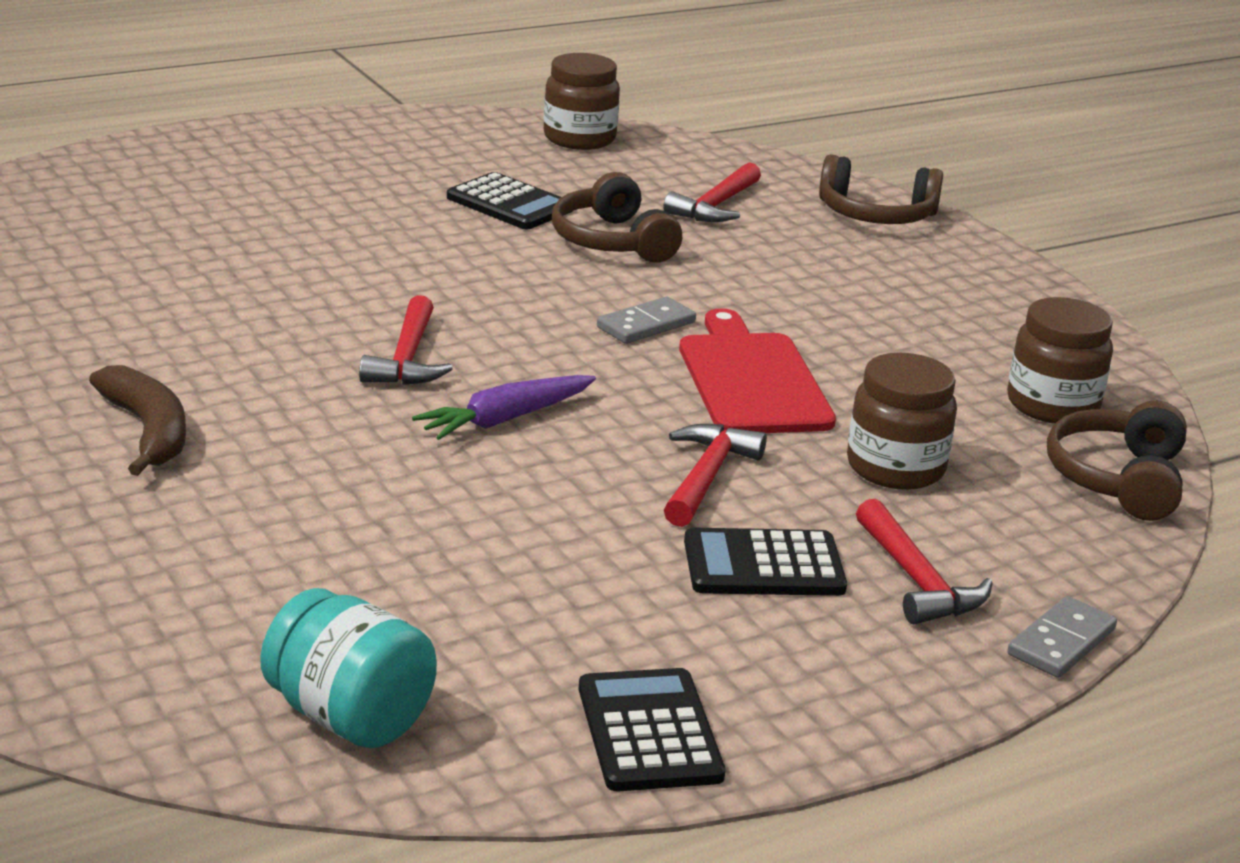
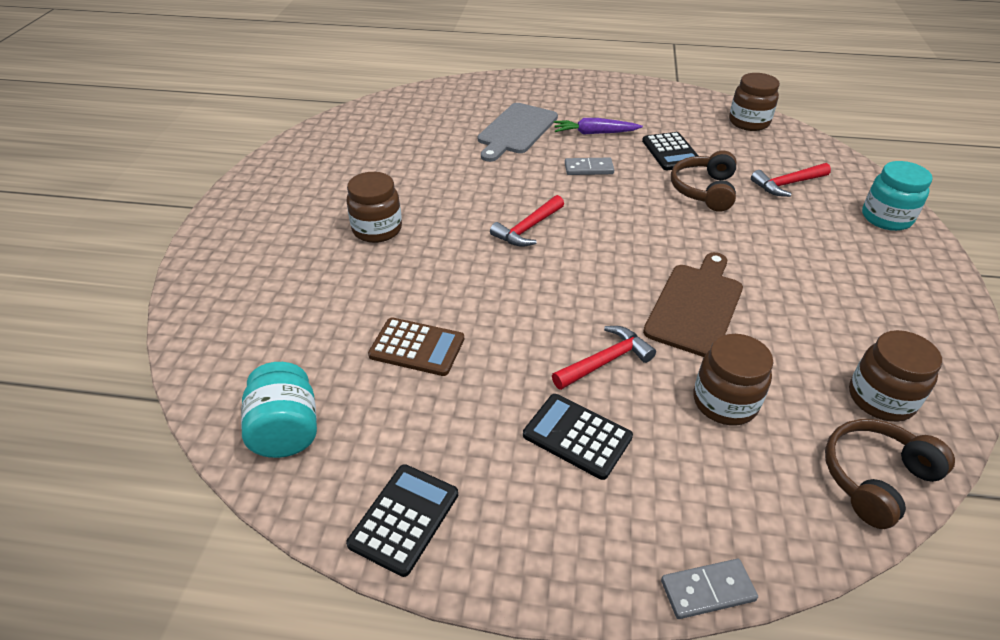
camera: 40 degrees right, 15 degrees up
(148, 431) = (377, 229): brown banana -> brown jar
(217, 231) = (516, 130): none -> grey cutting board
(422, 553) = (417, 347): none -> brown calculator
(506, 419) = (538, 282): purple carrot -> purple carrot (595, 133)
(646, 325) = (670, 249): grey domino -> grey domino (589, 169)
(751, 380) = (695, 306): red cutting board -> brown cutting board
(876, 215) = (886, 218): brown headphones -> turquoise jar
(917, 581) = (657, 492): red hammer -> none

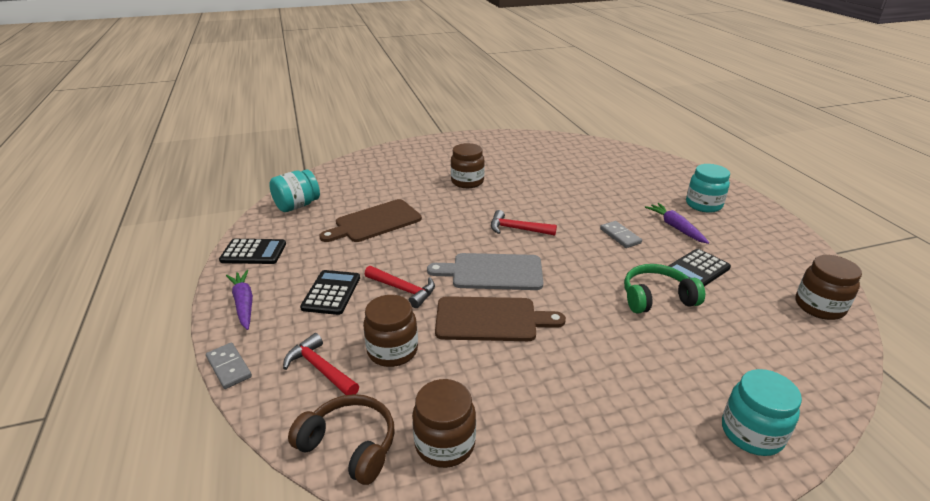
camera: 65 degrees right, 10 degrees down
(417, 347) = (375, 222): brown calculator -> brown cutting board
(516, 130) = (633, 196): grey cutting board -> grey cutting board (492, 272)
(555, 552) = (244, 304): none -> purple carrot
(565, 102) = (703, 205): none -> turquoise jar
(704, 190) = (656, 298): brown headphones -> green headphones
(787, 184) = (729, 348): red hammer -> red hammer (320, 368)

